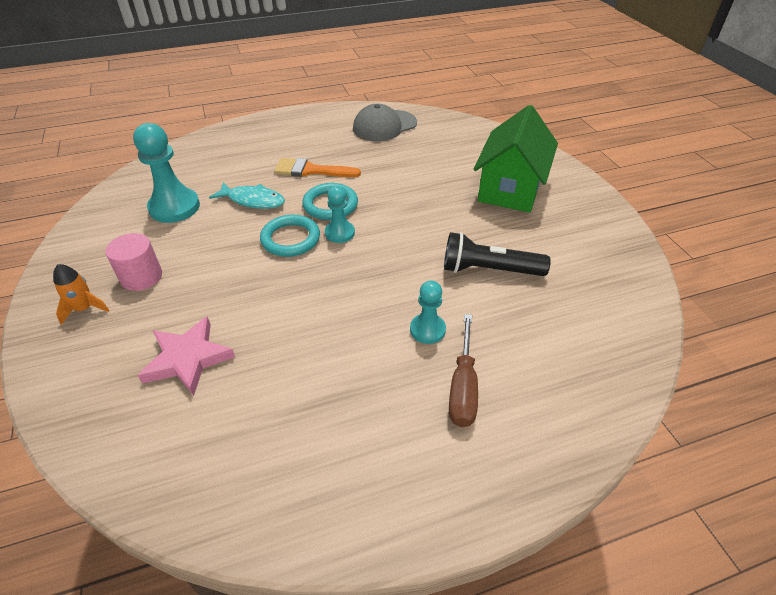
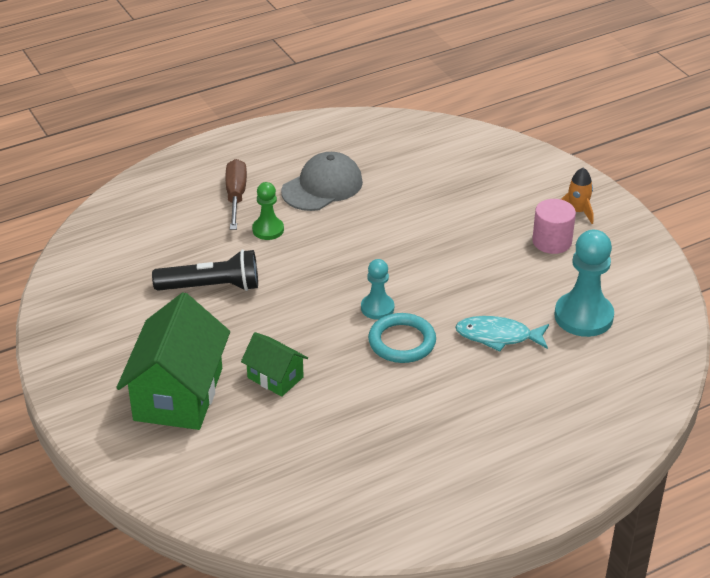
camera: 170 degrees right, 5 degrees down
(188, 358) = (459, 189): pink star -> none
(290, 239) = (428, 295): turquoise ring -> none
(311, 170) = (449, 391): orange brush -> none
(384, 126) = (373, 497): grey cap -> grey cap (322, 186)
(427, 330) = (268, 230): turquoise pawn -> green pawn
(436, 191) = (275, 377): none -> green house

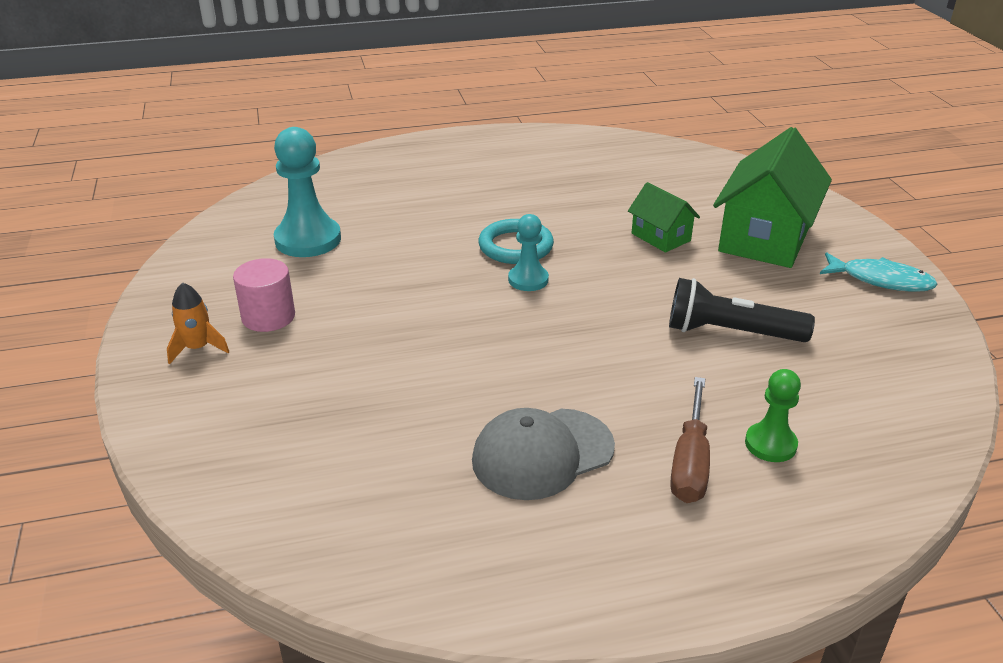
camera: 165 degrees left, 5 degrees down
(268, 230) = (644, 396): green pawn -> green pawn (770, 444)
(498, 336) = (411, 237): turquoise fish -> turquoise fish (880, 280)

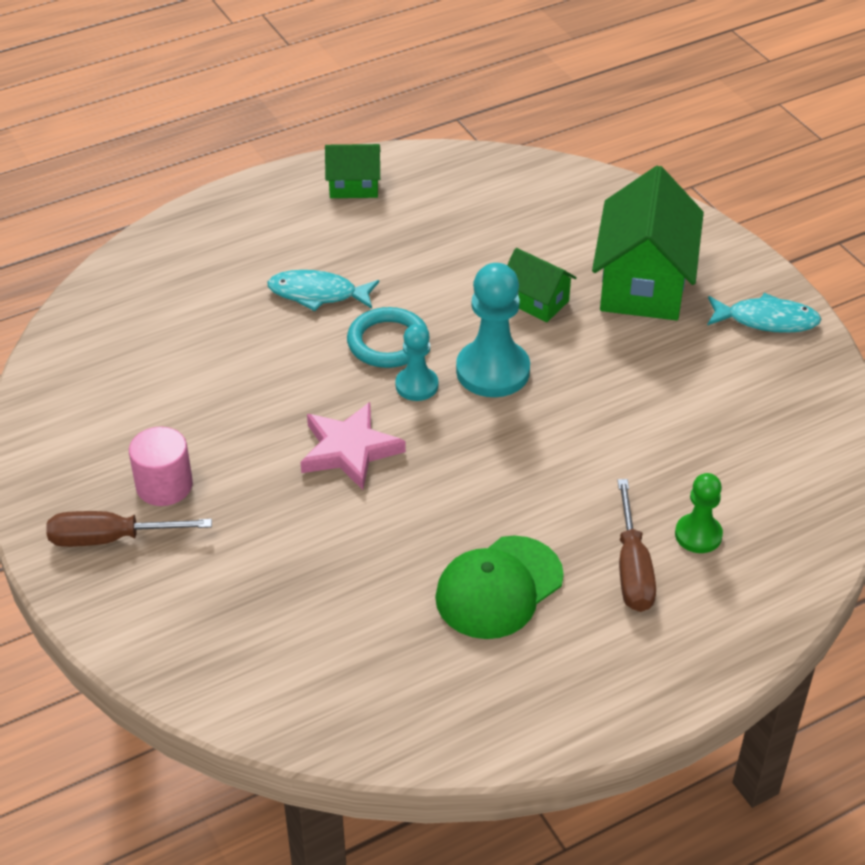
camera: 15 degrees left, 10 degrees up
(198, 348) = (110, 539): orange rocket -> brown screwdriver
(308, 240) = (156, 374): turquoise pawn -> turquoise pawn (493, 371)
(446, 317) = (349, 450): none -> pink star
(470, 207) = (318, 294): none -> turquoise fish
(531, 146) = (354, 186): none -> green house
(542, 454) = (498, 588): grey cap -> green cap
(730, 333) = (636, 415): black flashlight -> none

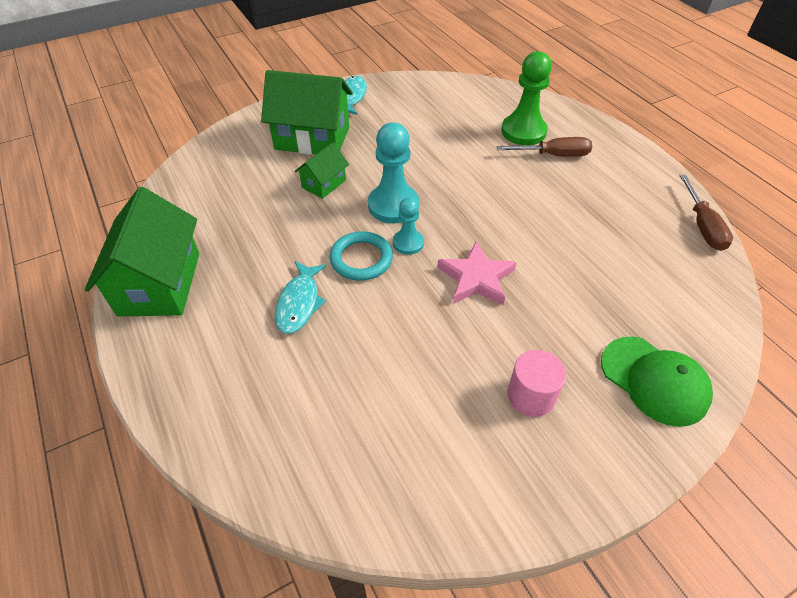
camera: 90 degrees left, 5 degrees up
(110, 539) = (598, 430): brown screwdriver -> brown screwdriver (702, 226)
(354, 186) = (160, 284): green house -> green house, size x1.94
(498, 588) = (583, 206): green cap -> green cap (654, 380)
(698, 535) = (523, 131): green pawn -> green pawn, size x1.73

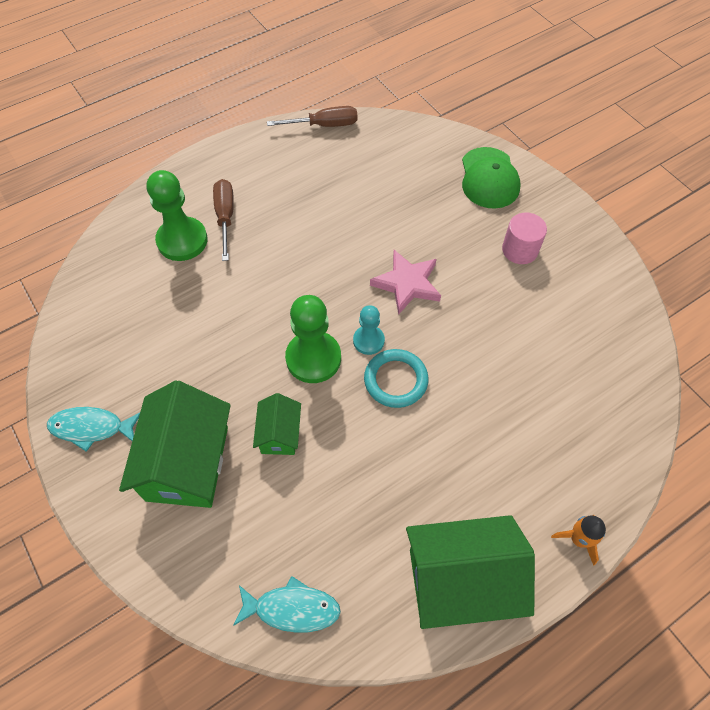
camera: 95 degrees left, 10 degrees up
(155, 381) = (578, 539): none -> orange rocket
(299, 303) = (461, 428): turquoise fish -> turquoise fish (292, 608)
(324, 184) = (279, 434): green house -> green house turned 60 degrees clockwise
(393, 205) = (313, 358): turquoise pawn -> green pawn
(654, 380) = (489, 178): green cap -> green cap turned 135 degrees clockwise

